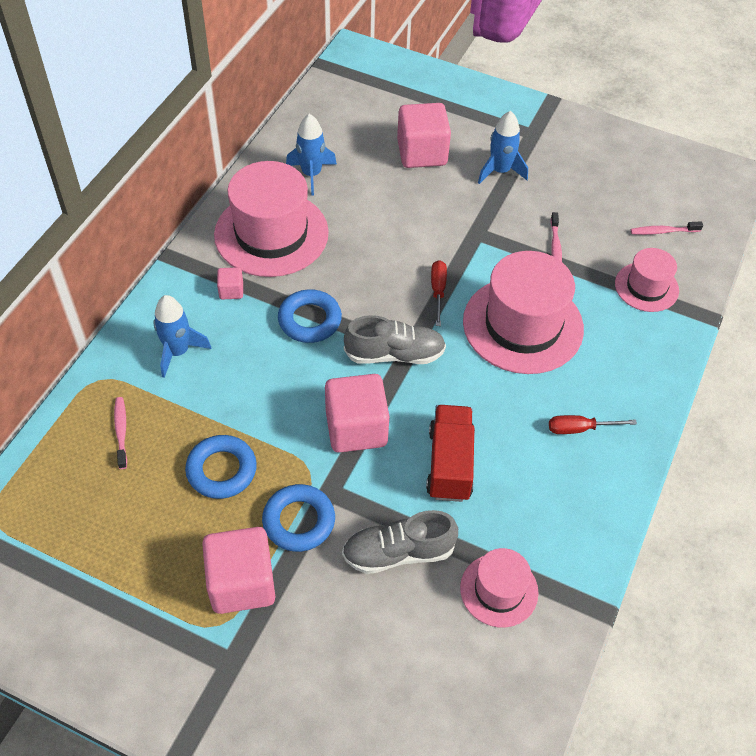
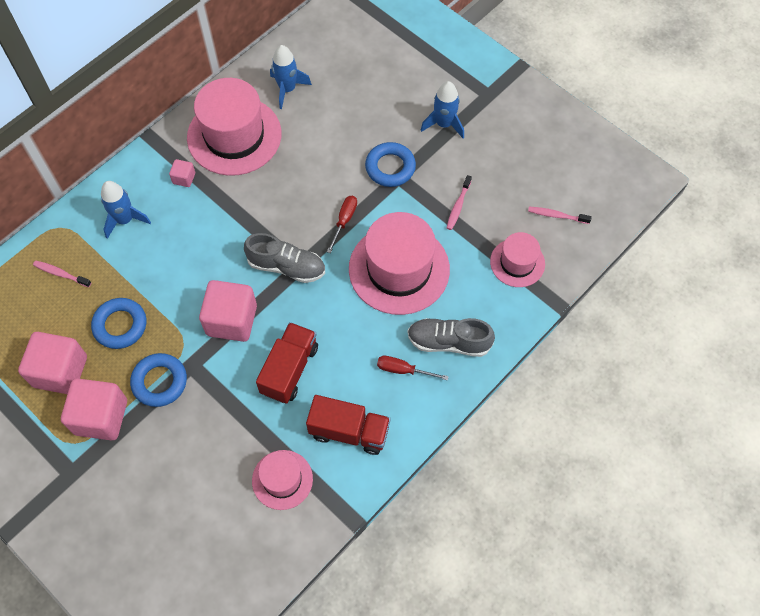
camera: 20 degrees right, 10 degrees up
(121, 431) = (61, 274): pink toothbrush -> pink toothbrush turned 75 degrees counterclockwise
(309, 320) = (233, 220): blue ring -> blue ring (390, 167)
(398, 552) = (221, 428): grey shoe -> grey shoe (448, 342)
(422, 153) = (386, 91): pink cube -> pink cube (60, 371)
(551, 512) = (349, 431): none -> red truck

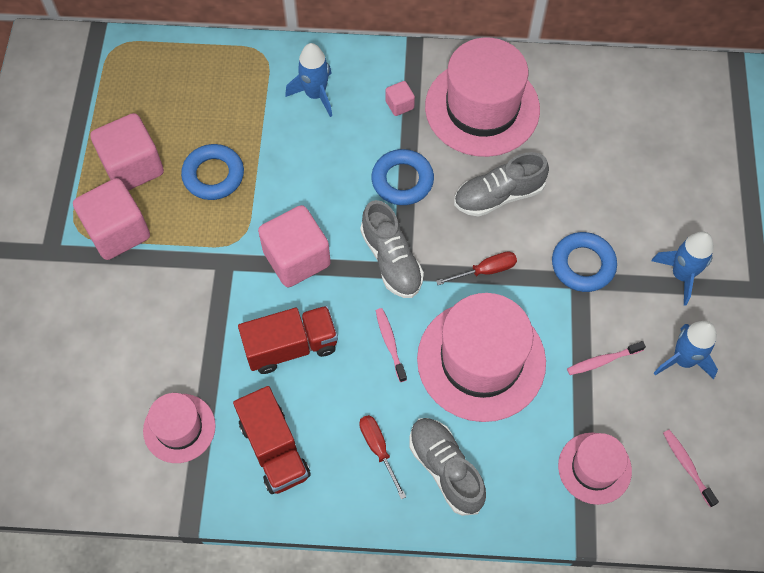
camera: 50 degrees right, 0 degrees up
(61, 274) = (221, 91): pink toothbrush -> pink toothbrush (390, 343)
(160, 382) = (188, 250): blue ring -> blue ring (402, 180)
(287, 89) = (575, 110): blue rocket -> blue rocket (683, 360)
(302, 174) = (498, 196): none -> grey shoe

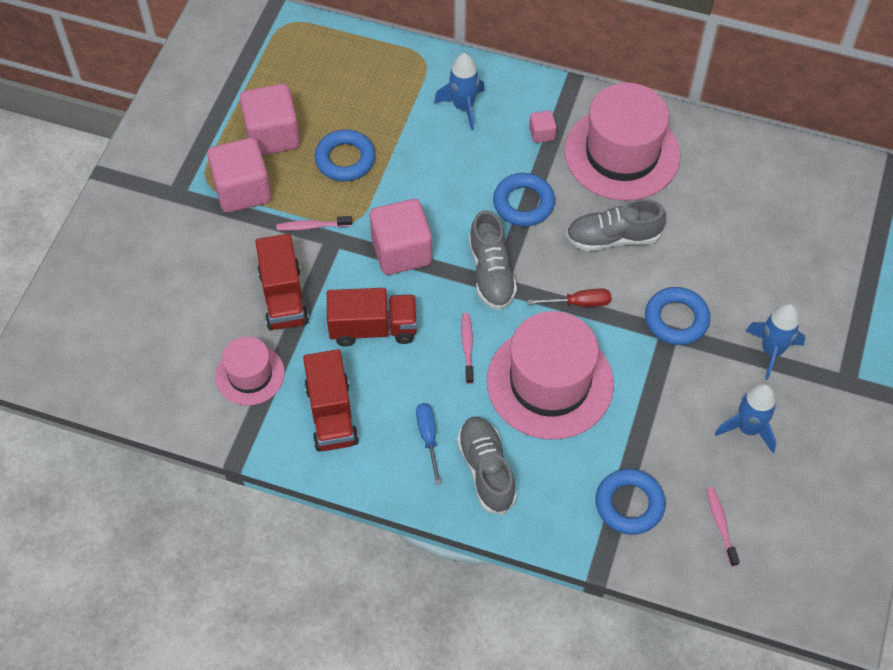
camera: 15 degrees right, 5 degrees down
(191, 336) = (283, 297): none -> red truck
(378, 449) = (428, 437): red screwdriver -> blue screwdriver
(594, 468) = (629, 504): pink hat -> blue ring
(602, 361) = (668, 410): pink toothbrush -> pink toothbrush (312, 226)

